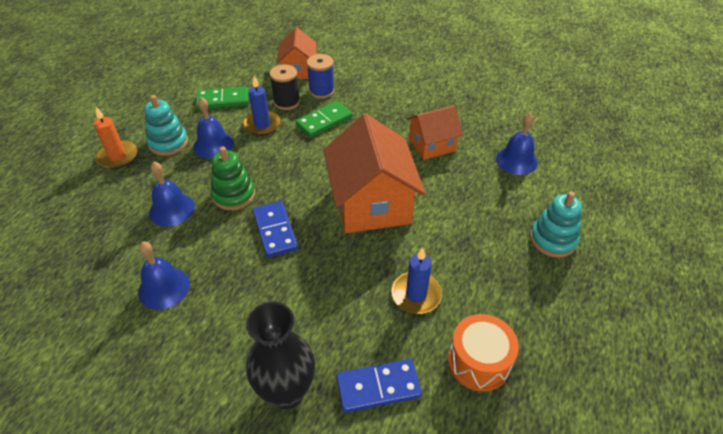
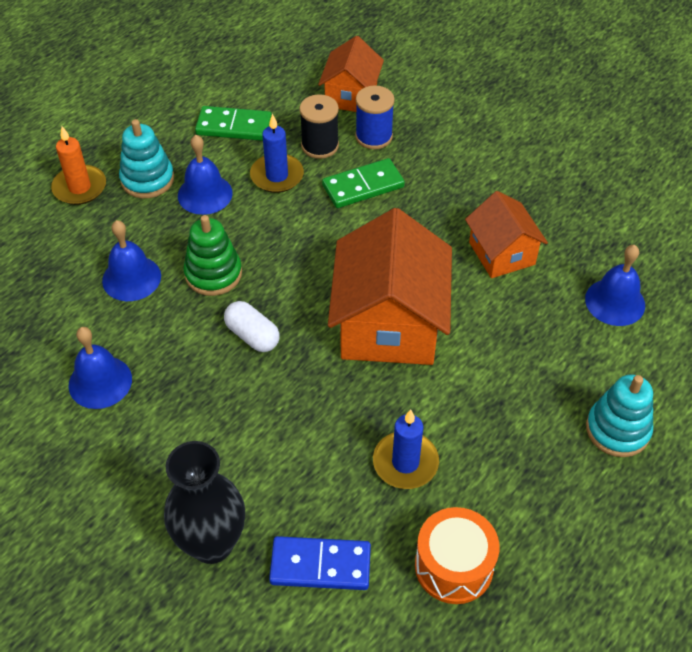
camera: 15 degrees right, 5 degrees up
(275, 230) = (252, 336): blue domino -> white capsule
(431, 145) = (501, 253): orange house -> orange house turned 75 degrees clockwise

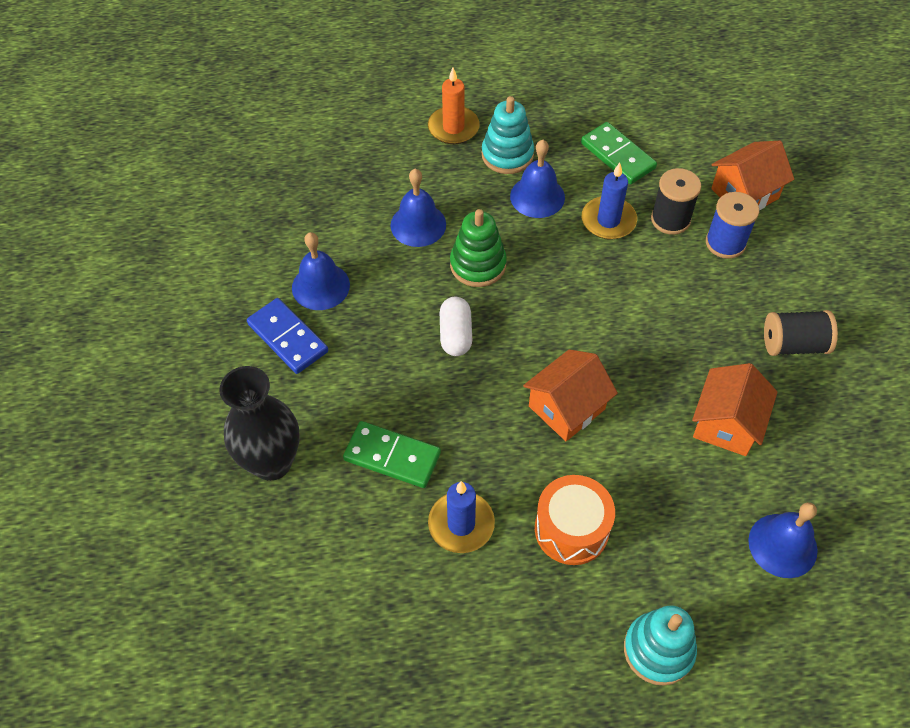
camera: 45 degrees right, 5 degrees up
(320, 565) = (323, 543): blue domino -> blue domino (287, 338)
(363, 186) = (669, 279): green domino -> green domino (392, 456)
(389, 324) = (567, 407): orange house -> orange house, size x0.57
(454, 566) = (411, 631): orange drum -> orange drum (571, 529)
(487, 172) = (793, 344): none -> black spool

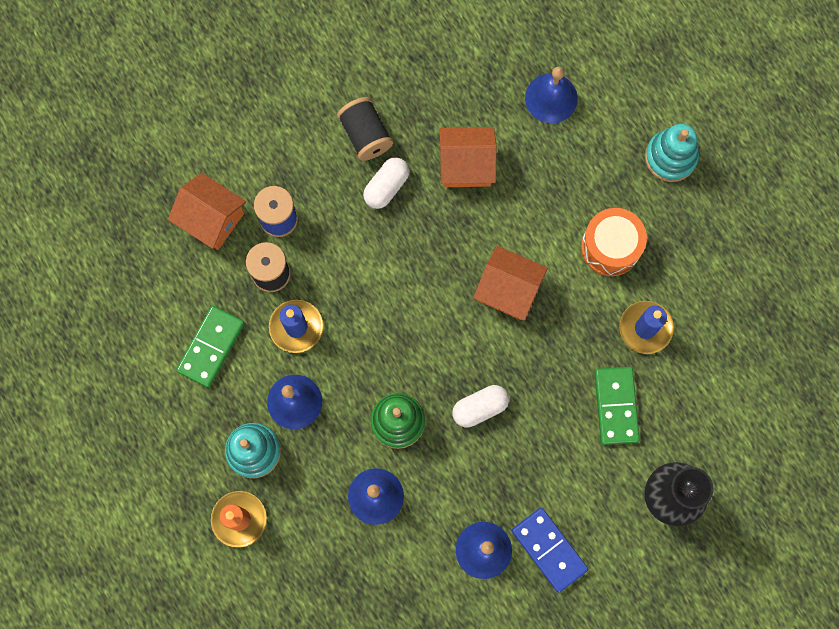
camera: 115 degrees left, 20 degrees up
(287, 338) = (549, 549): blue domino -> blue domino turned 60 degrees counterclockwise
(727, 342) = (386, 187): none -> white capsule

